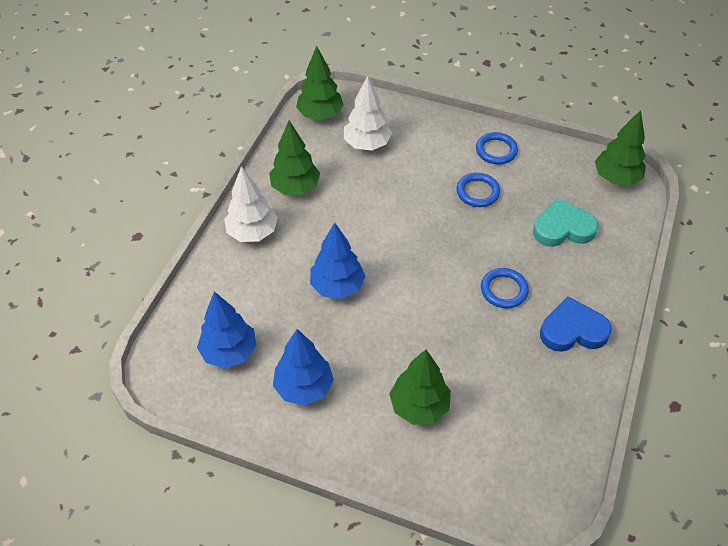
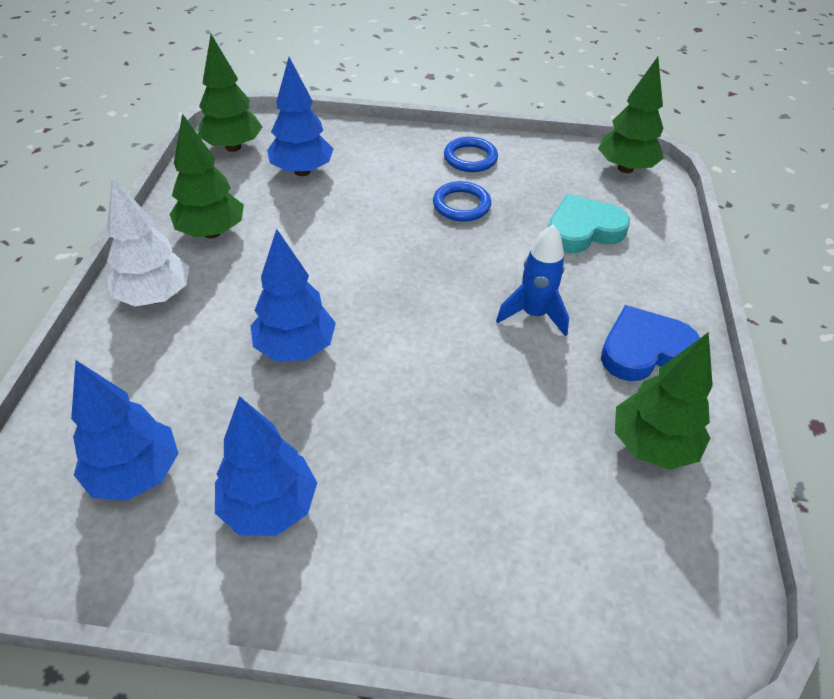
camera: 15 degrees left, 5 degrees down
(367, 144) = (302, 171): white tree -> blue tree
(419, 406) = (461, 500): green tree -> green tree (652, 445)
(504, 290) = (533, 314): blue ring -> blue rocket

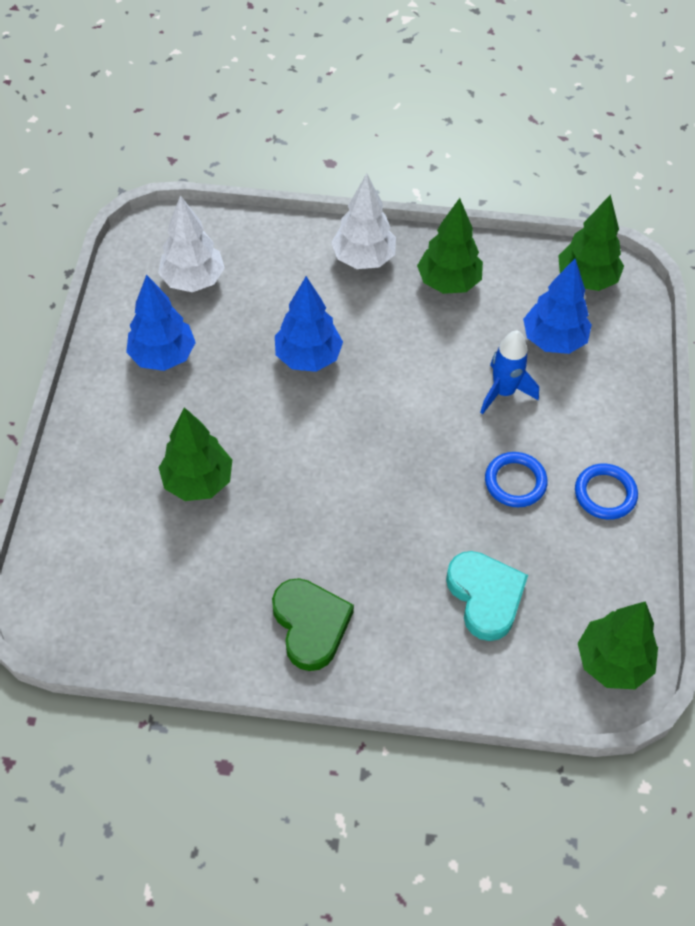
camera: 90 degrees right, 10 degrees up
(135, 474) = (193, 280): blue tree -> white tree
(533, 314) = (354, 535): blue rocket -> blue rocket (503, 392)
(644, 349) = (310, 625): blue heart -> green heart
(652, 445) = (202, 610): green tree -> green tree (198, 481)

